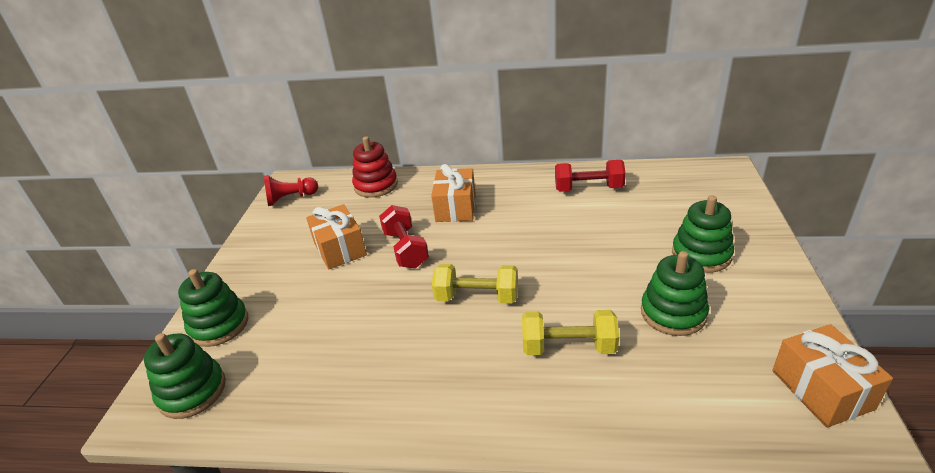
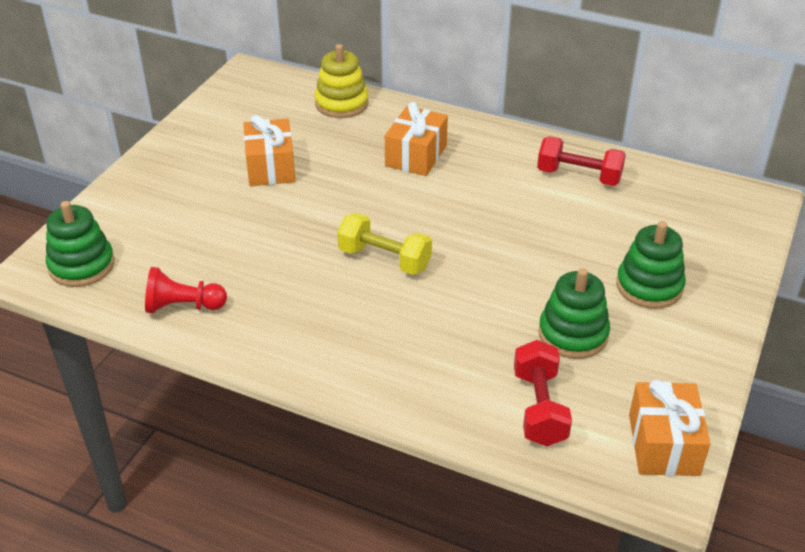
camera: 15 degrees right, 5 degrees up
(219, 325) = (124, 211): green stacking toy -> none
(290, 198) = (242, 93): red pawn -> red pawn (183, 306)
(376, 185) = (341, 104): red stacking toy -> yellow stacking toy
(405, 249) = (338, 187): red dumbbell -> red dumbbell (539, 408)
(568, 347) = (446, 333): yellow dumbbell -> none

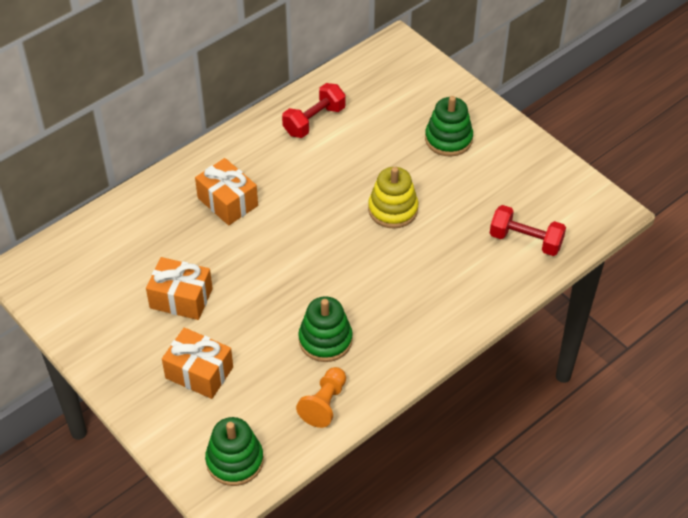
camera: 65 degrees left, 10 degrees up
(183, 306) = (324, 404): red pawn -> orange pawn
(341, 104) = (121, 222): yellow stacking toy -> yellow stacking toy (393, 209)
(384, 259) = (340, 266): yellow dumbbell -> none
(573, 334) = (471, 196): green stacking toy -> green stacking toy (325, 340)
(663, 444) = (581, 197): orange gift -> orange gift (199, 372)

